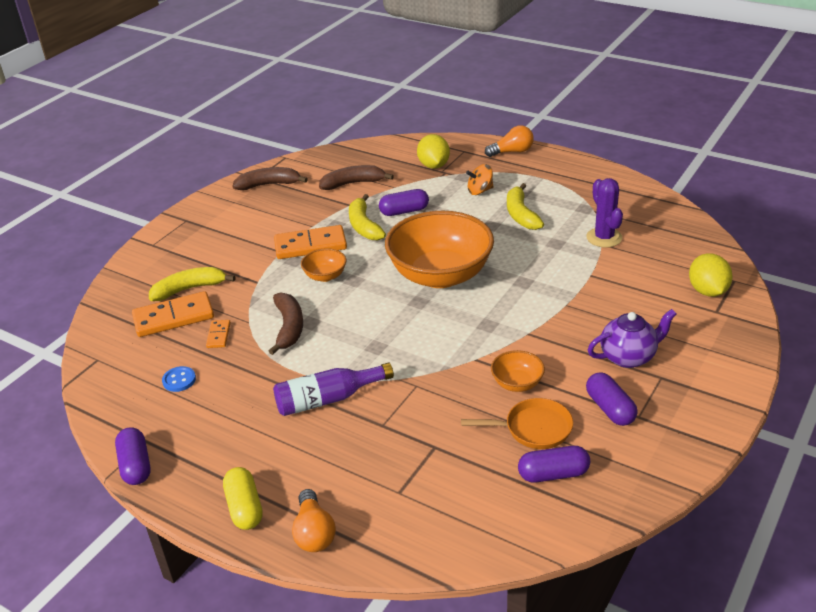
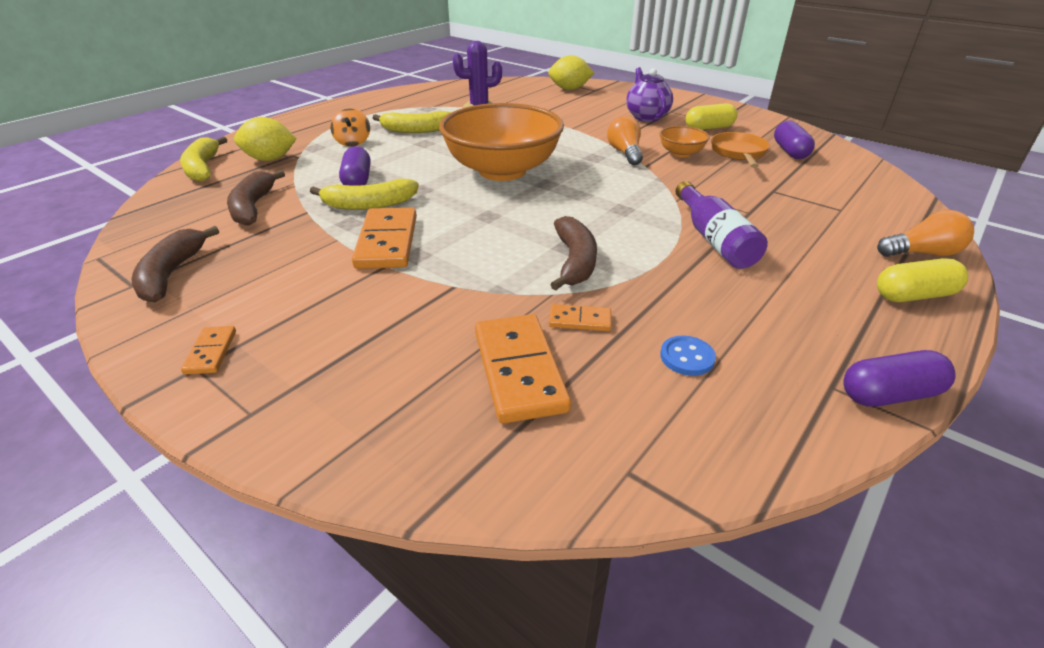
camera: 85 degrees left, 0 degrees up
(189, 289) = (441, 355): yellow banana -> yellow banana (203, 168)
(197, 220) = (211, 352): none -> orange domino
(289, 328) = (574, 262): brown banana -> brown banana turned 90 degrees clockwise
(325, 276) = (468, 233): orange bowl -> none
(512, 152) = (290, 123): orange light bulb -> orange light bulb (625, 153)
(610, 409) = (709, 128): purple capsule -> yellow capsule

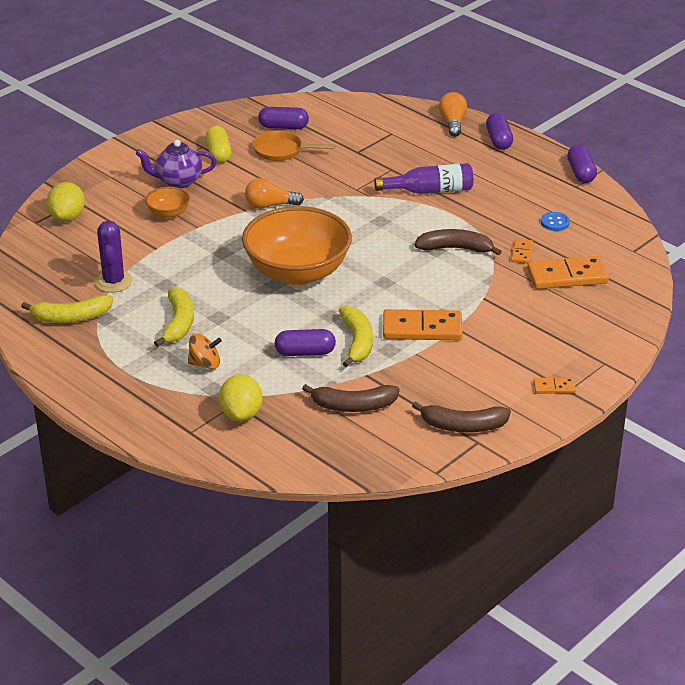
camera: 85 degrees left, 0 degrees up
(203, 168) = (256, 456): yellow banana -> yellow banana (71, 317)
(681, 153) = (277, 178): orange bowl -> orange bowl (168, 213)
(914, 295) = (498, 140): yellow capsule -> purple capsule

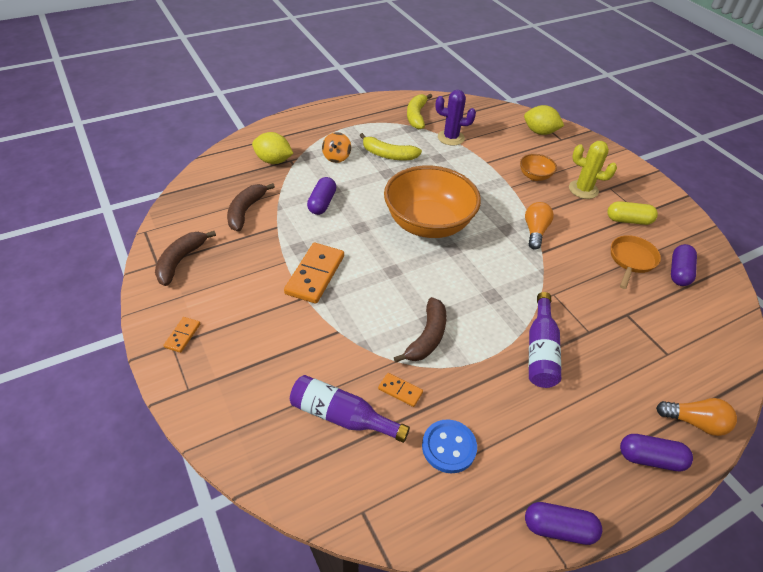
camera: 105 degrees right, 10 degrees up
(178, 181) = (583, 189): purple teapot -> yellow cactus
(357, 342) = (319, 232): yellow banana -> none
(555, 222) = (449, 447): blue button -> blue button, size x1.54
(567, 276) = (342, 416): orange domino -> purple bottle

